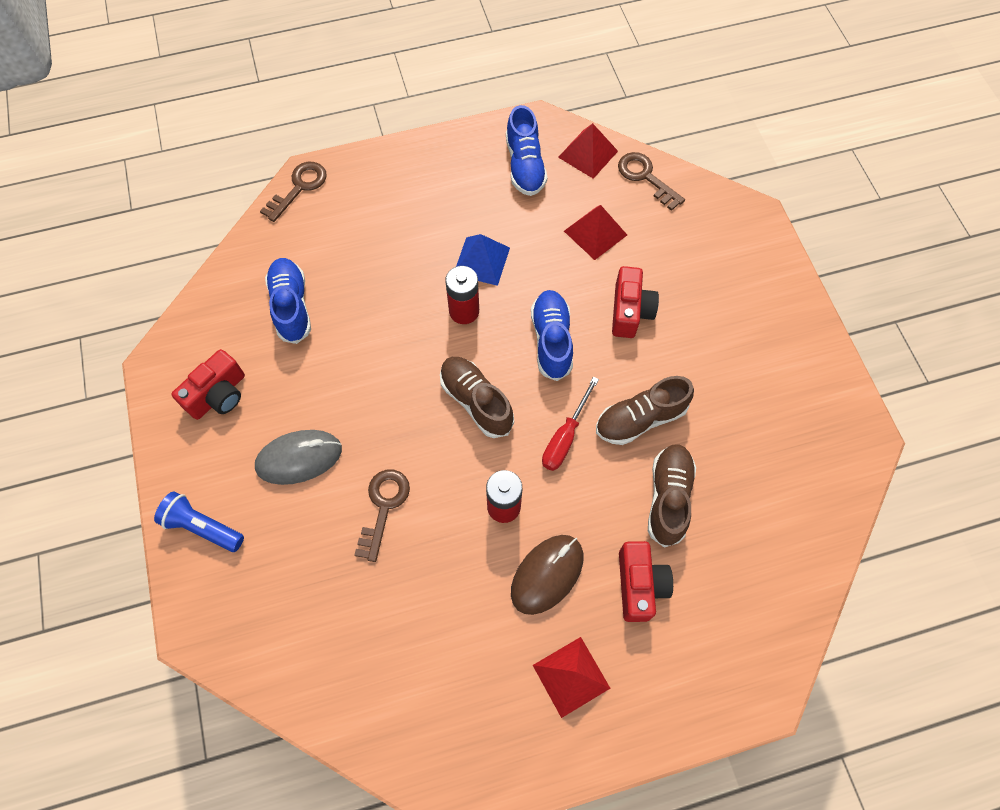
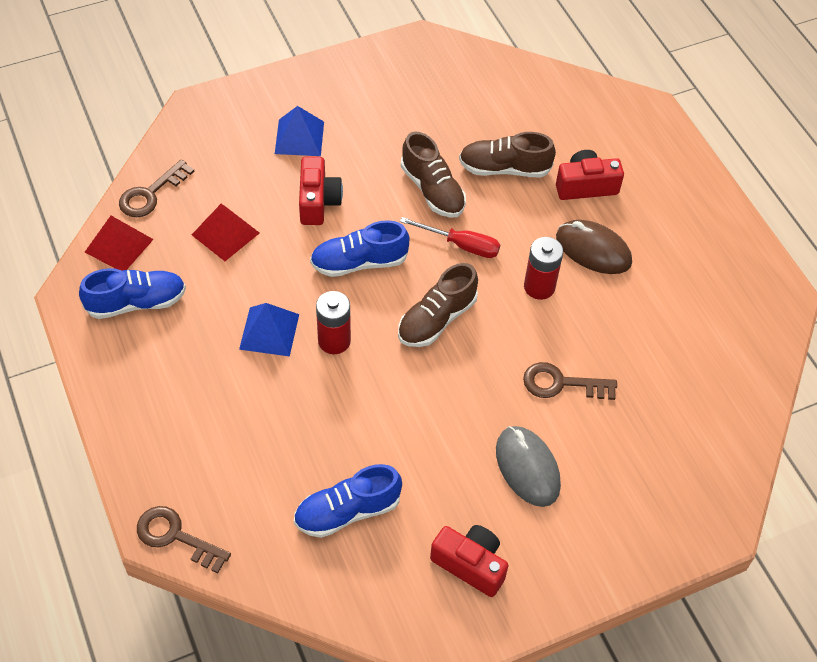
camera: 100 degrees left, 10 degrees down
(202, 527) = (619, 544): blue flashlight -> none
(571, 676) = (672, 228): red pyramid -> none
(630, 311) = (318, 201): red camera -> red camera turned 90 degrees clockwise
(715, 301) = (299, 137): none -> blue pyramid

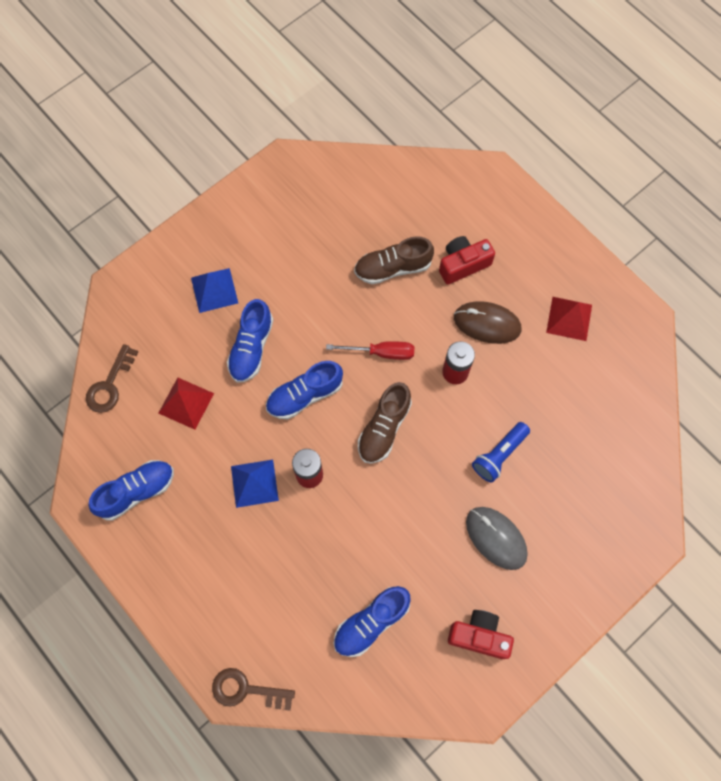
camera: 15 degrees left, 15 degrees up
(119, 245) = (102, 443): red pyramid -> red pyramid (569, 318)
(318, 201) = (251, 348): red camera -> blue shoe
(432, 190) = (341, 307): brown shoe -> none
(561, 383) = (499, 455): brown key -> blue flashlight

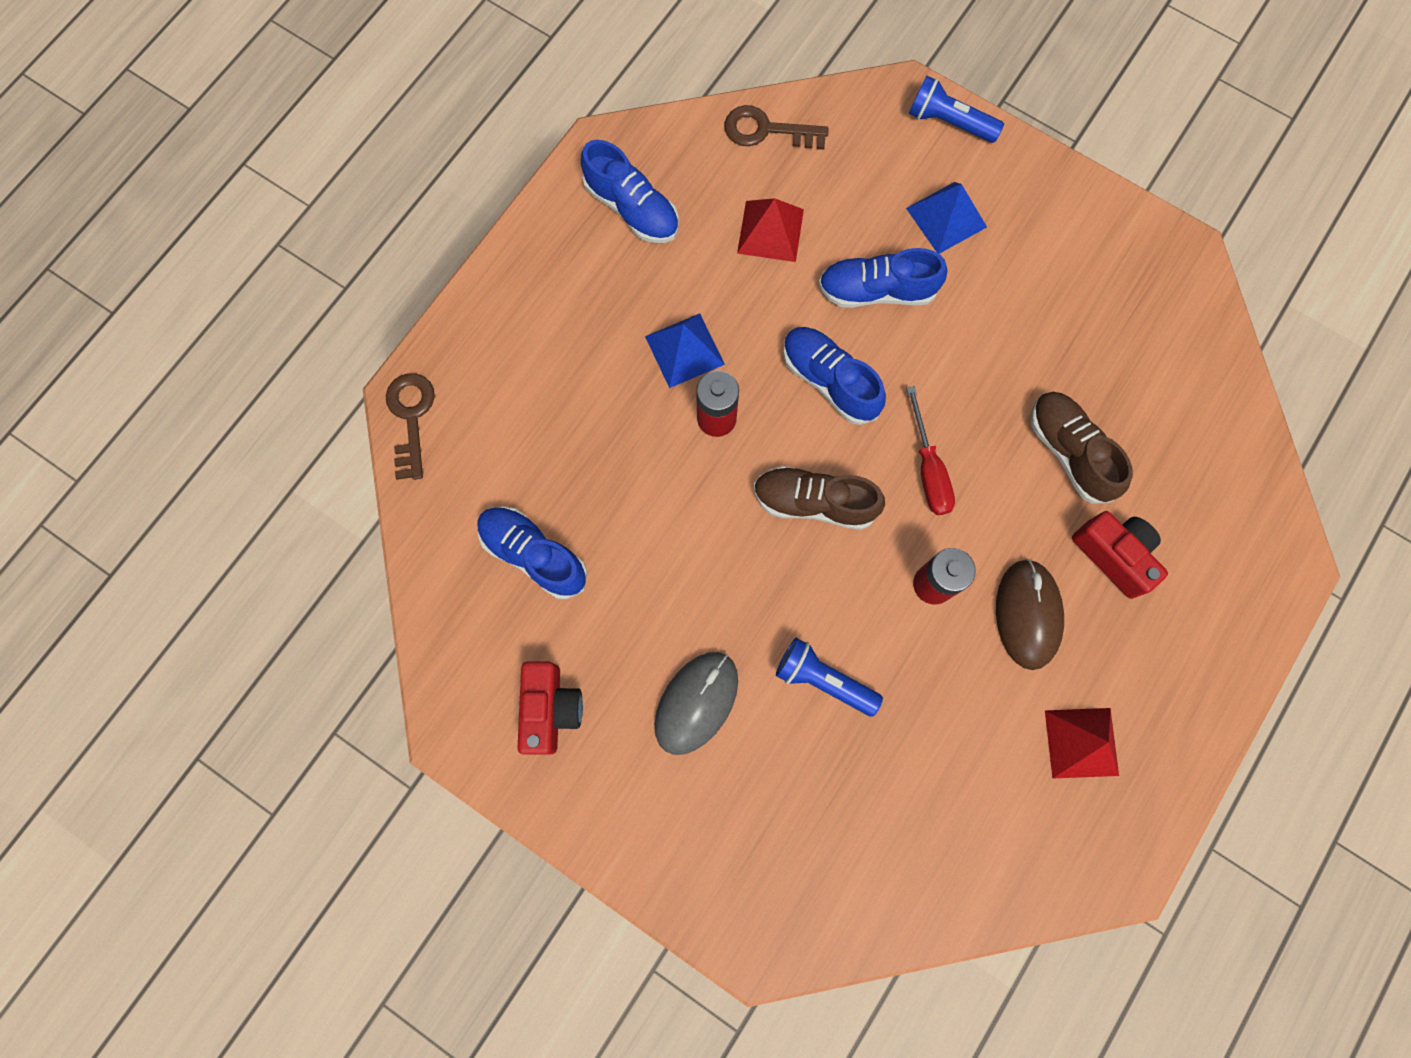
camera: 75 degrees right, 5 degrees up
(146, 268) = (948, 122): none -> blue flashlight

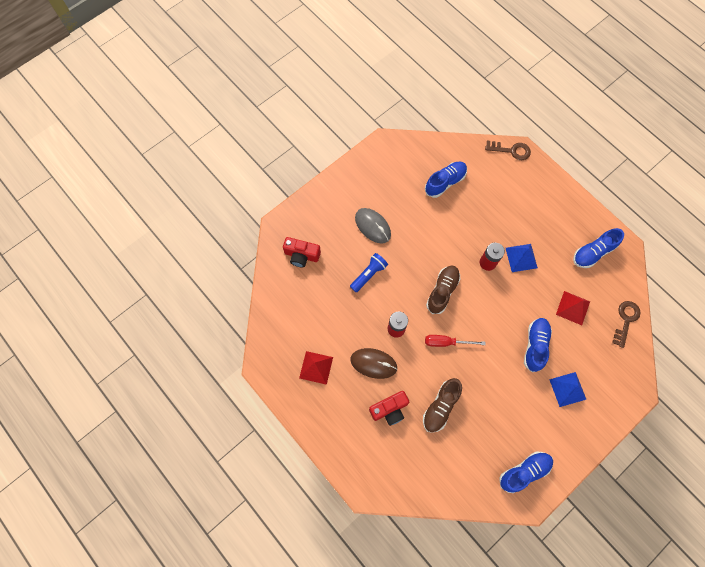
camera: 105 degrees right, 5 degrees down
(550, 709) = (384, 176): red camera -> red camera (301, 255)
(829, 381) = (495, 313): blue shoe -> blue shoe (524, 472)
(948, 122) = (619, 407): blue flashlight -> none
(1069, 452) = (440, 407): brown shoe -> brown shoe turned 135 degrees clockwise

